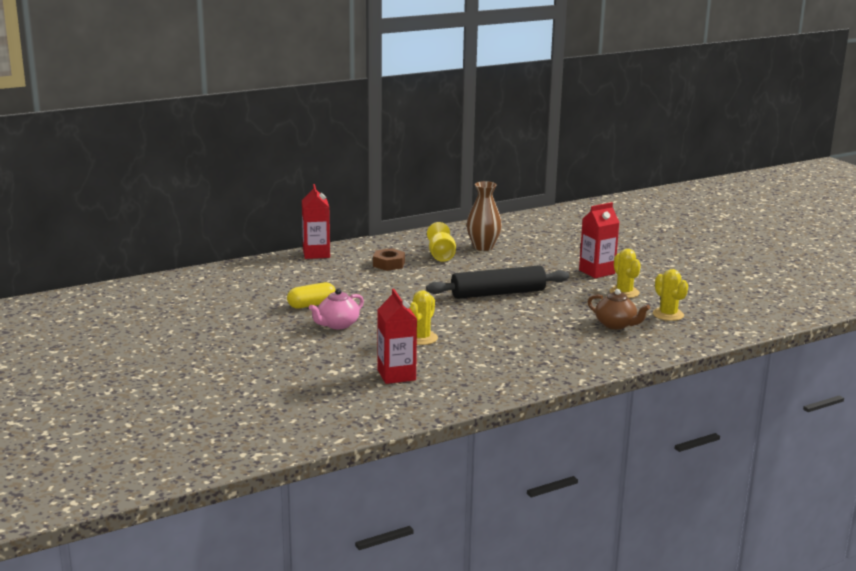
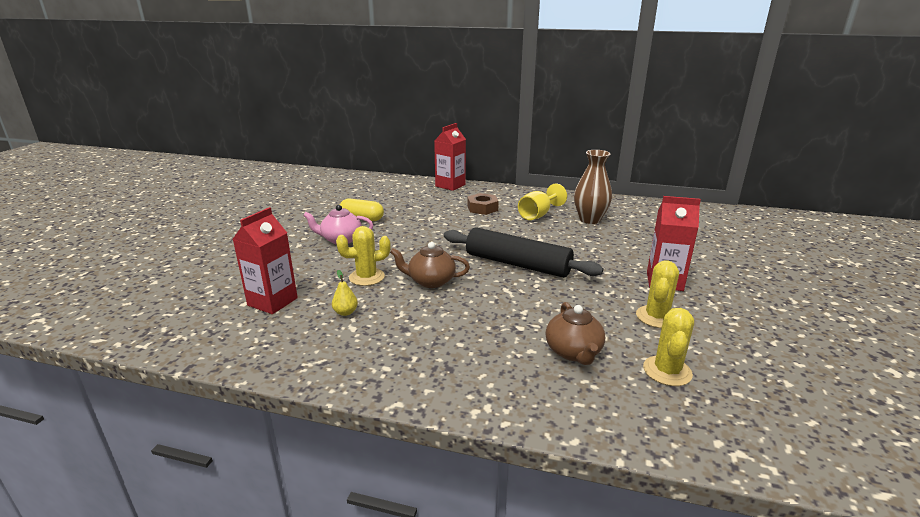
camera: 45 degrees right, 5 degrees up
(458, 360) = (345, 312): none -> yellow pear
(468, 324) = (430, 281): none -> brown teapot

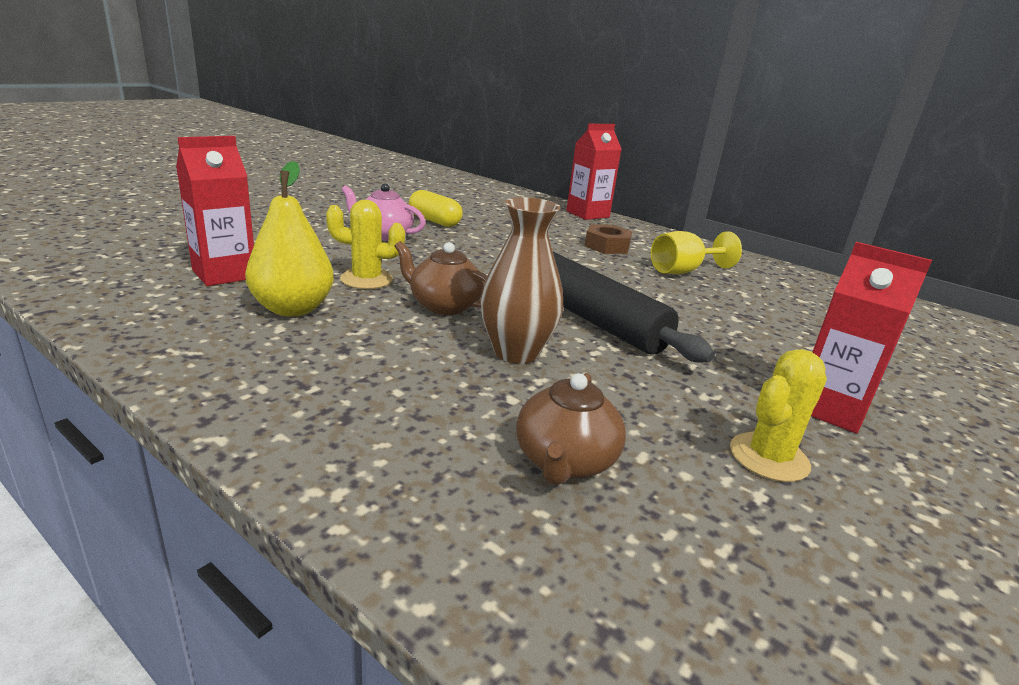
camera: 20 degrees right, 0 degrees up
(345, 312) = (293, 309): yellow pear -> yellow pear, size x2.17
(589, 219) = (763, 295): brown vase -> brown vase (516, 352)
(667, 371) = (716, 553): yellow cactus -> none

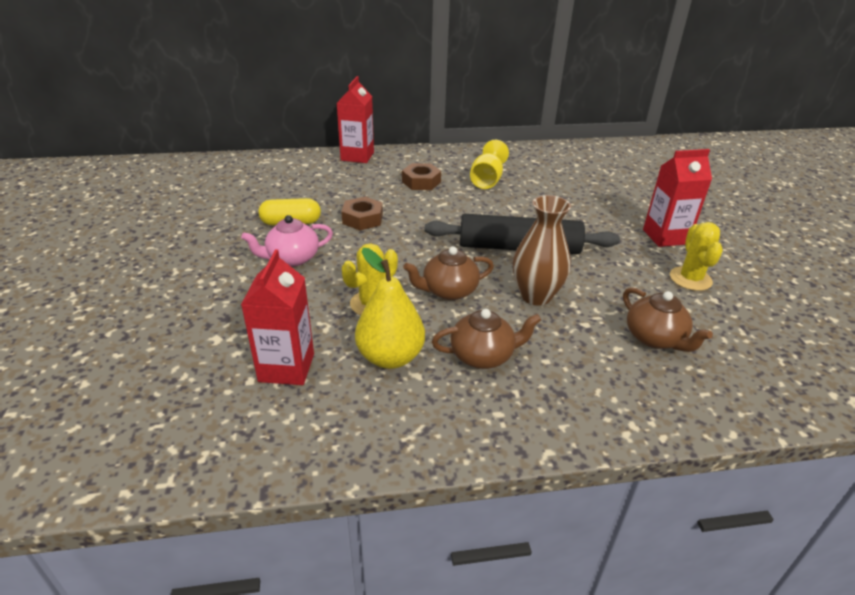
camera: 45 degrees left, 10 degrees up
(356, 352) = (483, 356): none -> brown teapot
(493, 241) = (362, 219): none -> brown nut

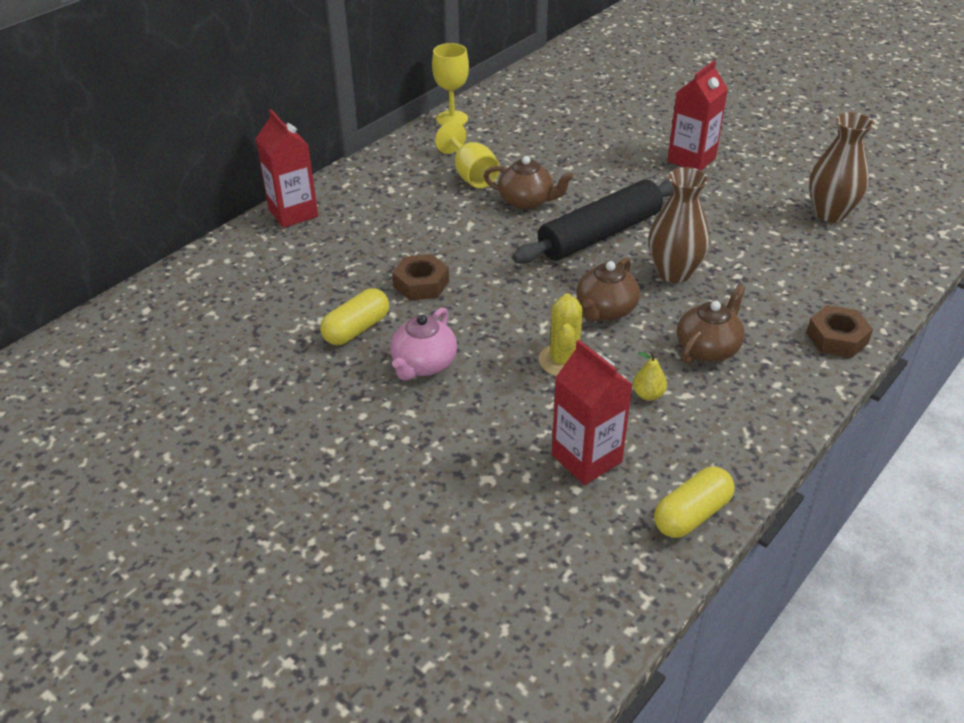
camera: 40 degrees left, 5 degrees up
(287, 453) = (691, 514): none -> yellow capsule
(390, 357) = (648, 395): yellow pear -> yellow pear, size x0.46
(421, 182) = (411, 210): brown nut -> brown nut (837, 338)
(523, 149) = (452, 119): none -> yellow goblet
(655, 338) = (793, 258): brown teapot -> brown teapot (527, 201)
(690, 279) = (754, 191): yellow cactus -> none
(742, 326) = (829, 213): none -> brown vase

